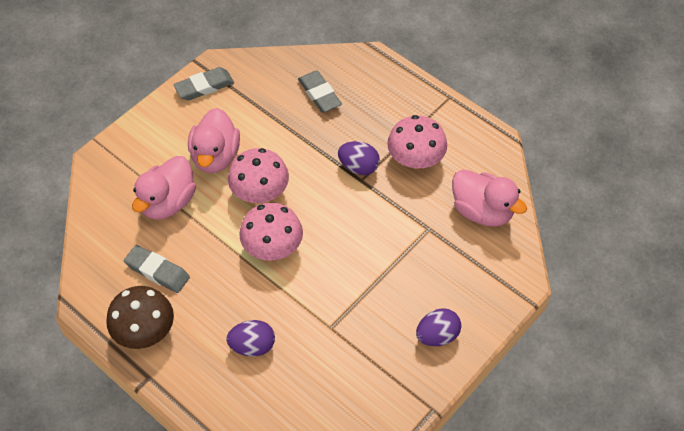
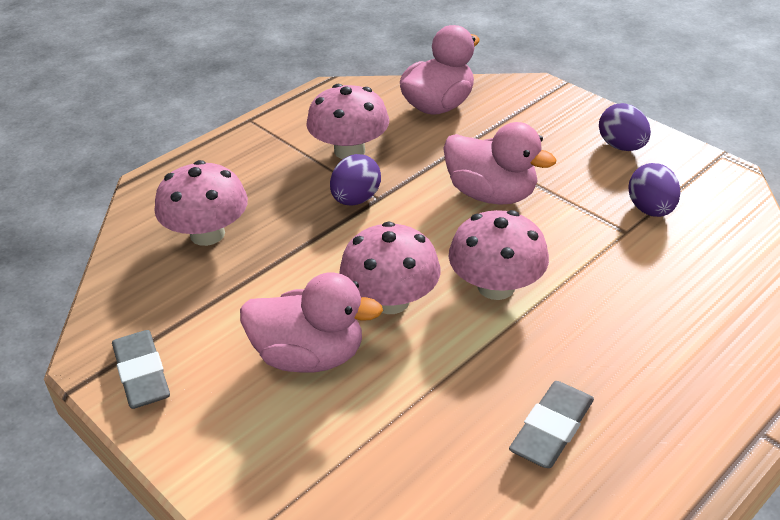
camera: 85 degrees left, 15 degrees down
(144, 331) = (675, 442): brown mushroom -> none
(168, 203) = (403, 419): pink duck -> pink duck (491, 194)
(252, 346) = (673, 308): purple egg -> purple egg (650, 210)
(319, 94) = (207, 234): grey eraser -> pink mushroom

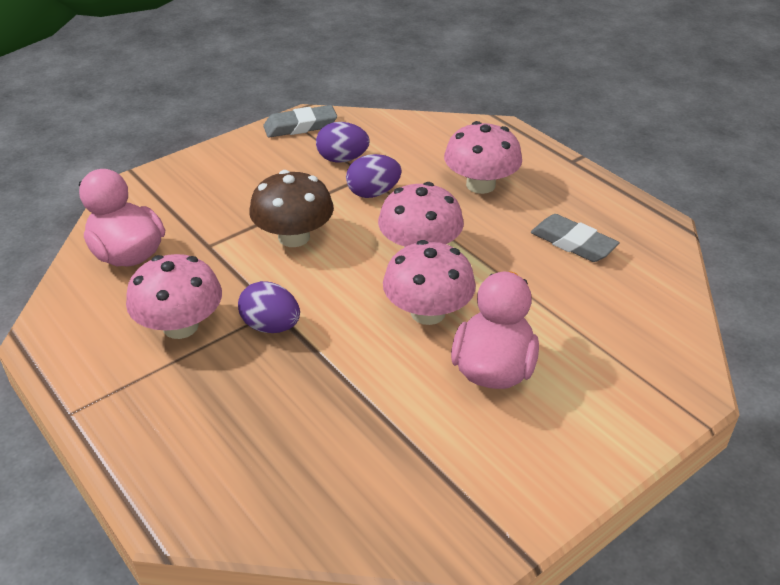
camera: 85 degrees left, 0 degrees up
(142, 374) = (512, 497): grey eraser -> grey eraser (300, 126)
(207, 234) = (295, 450): pink mushroom -> pink mushroom (480, 185)
(491, 194) = (294, 237): pink duck -> brown mushroom
(621, 146) = (251, 157): purple egg -> purple egg (373, 193)

